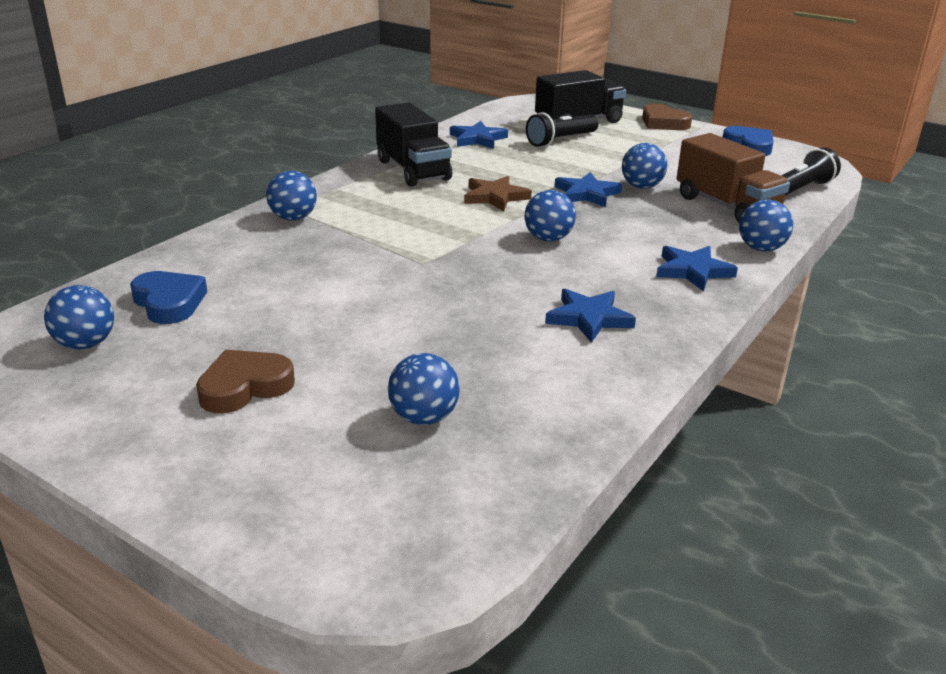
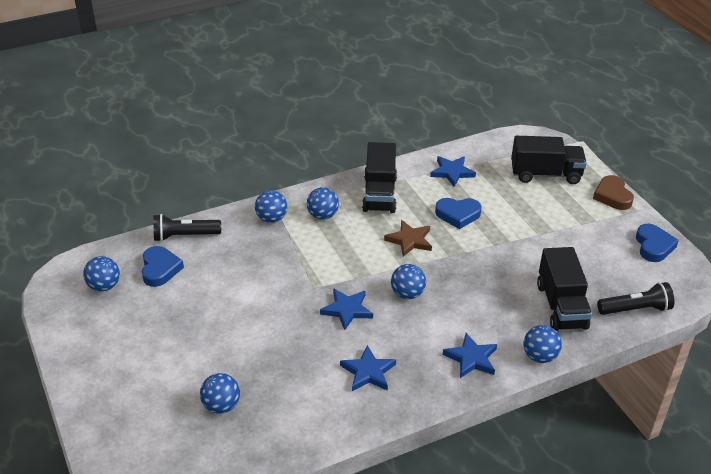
camera: 30 degrees right, 10 degrees up
(244, 387) = (155, 348): brown heart -> none
(525, 166) = (458, 214): none -> blue heart
(561, 140) = (511, 193): black flashlight -> black flashlight (185, 236)
(586, 194) = (474, 258): blue star -> blue star (347, 310)
(641, 187) = (520, 264): blue ball -> blue ball (323, 215)
(726, 206) = (561, 306): brown truck -> black truck

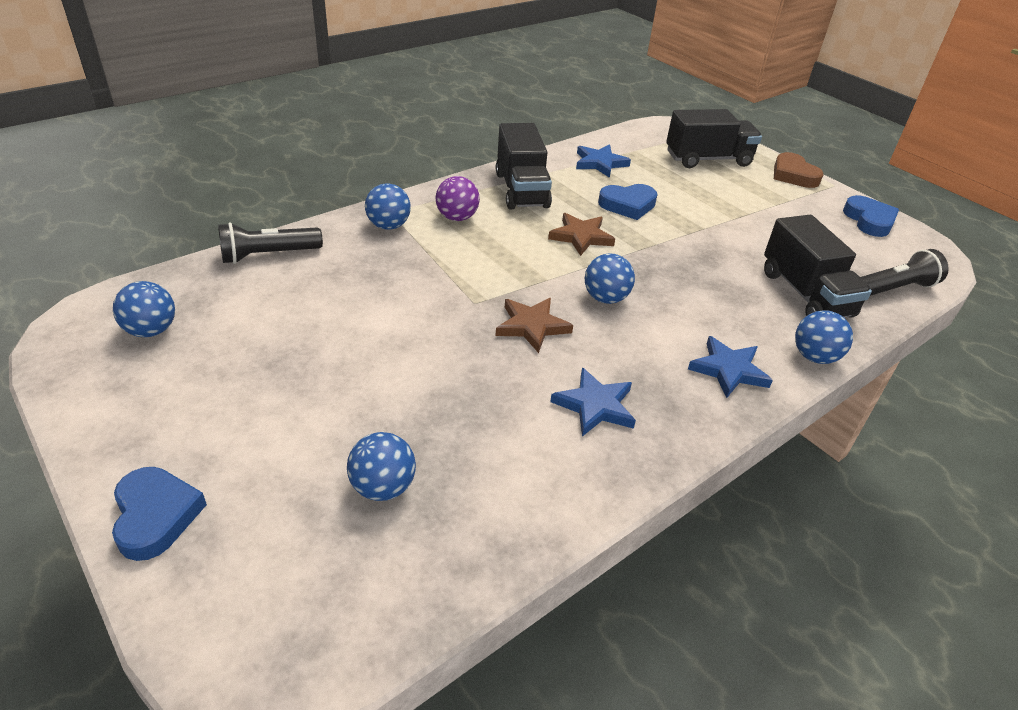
camera: 15 degrees left, 0 degrees up
(160, 269) = (239, 300): blue heart -> blue heart (156, 516)
(323, 215) = (457, 217): blue ball -> purple ball
(347, 310) = (532, 326): blue star -> brown star

